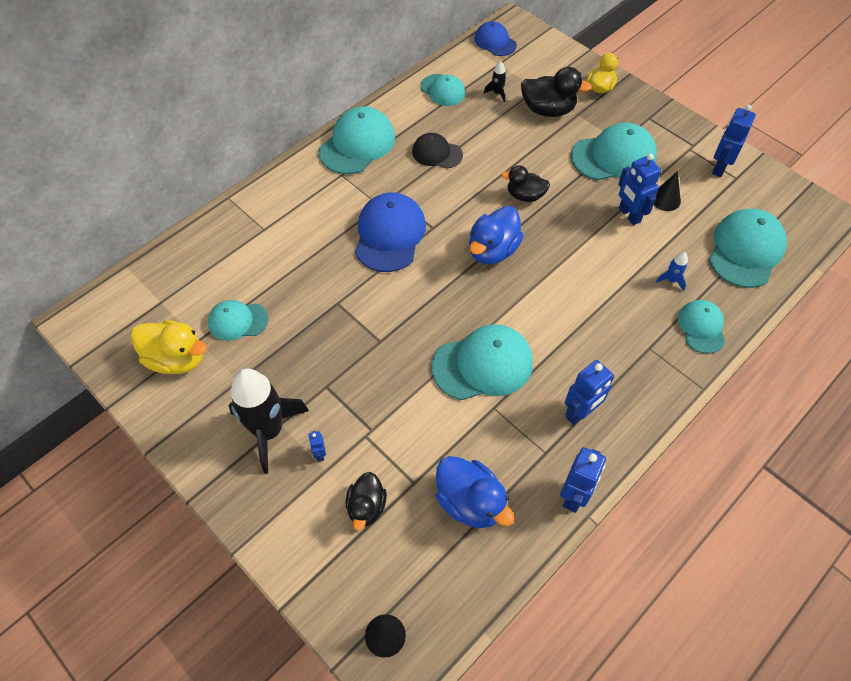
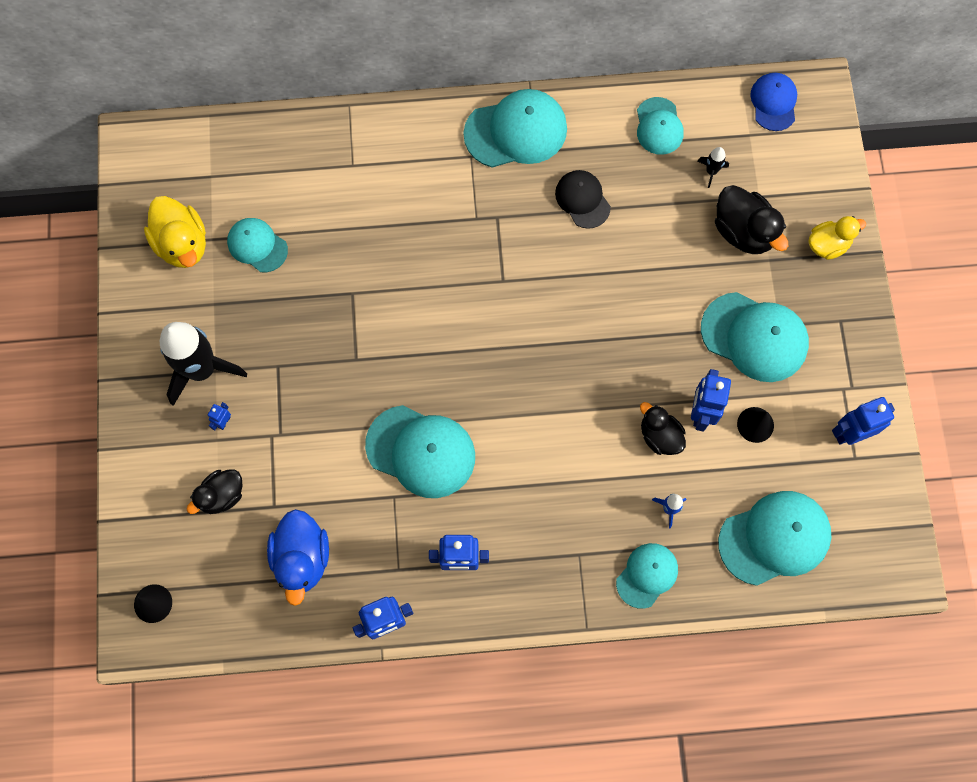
camera: 40 degrees right, 15 degrees up
(389, 234) = (457, 258): blue cap -> none
(492, 250) = (534, 348): blue duck -> none
(525, 196) = (621, 313): black duck -> black duck (659, 436)

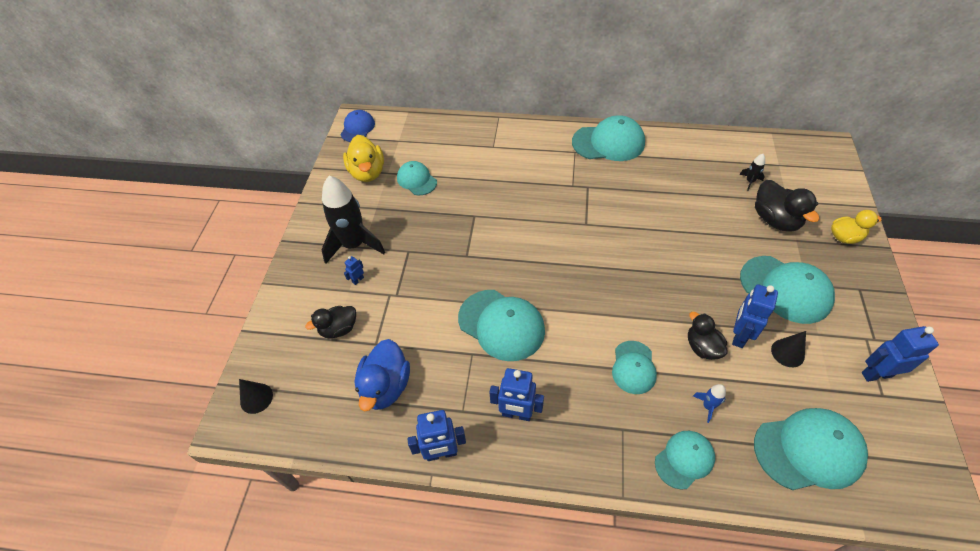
camera: 15 degrees right, 20 degrees down
(582, 199) = (651, 185): black cap -> none
(659, 126) = (711, 152): turquoise cap -> turquoise cap (633, 367)
(774, 102) = (797, 149): blue cap -> blue cap (357, 128)

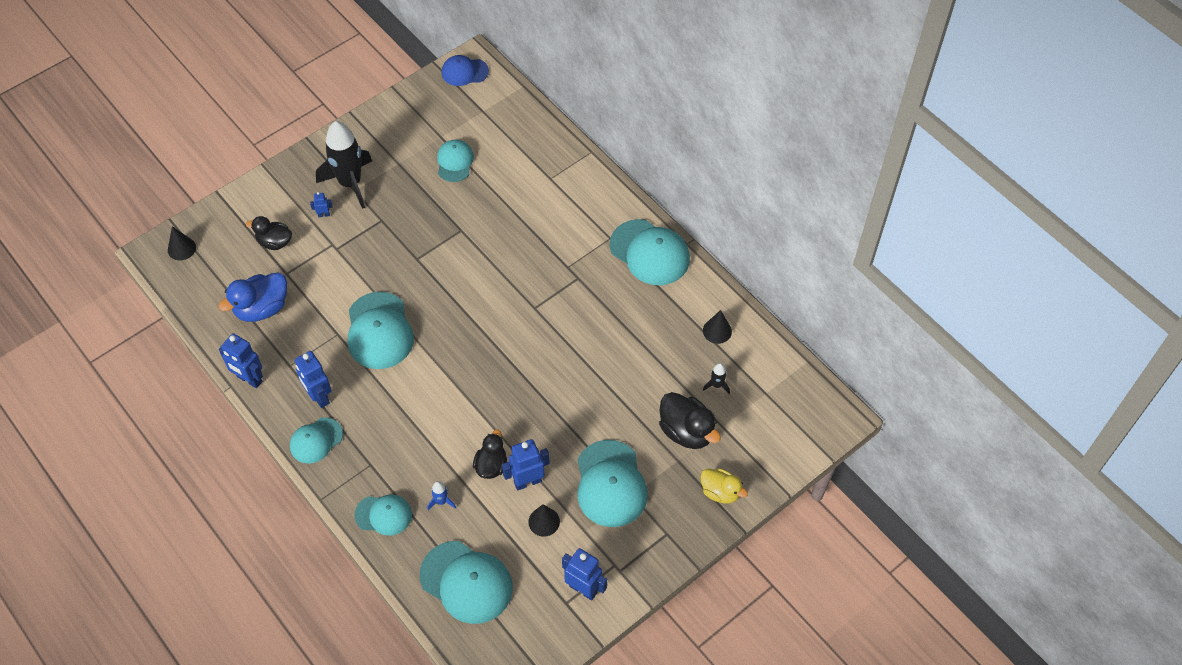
camera: 40 degrees right, 5 degrees up
(357, 128) = (464, 72): blue cap -> blue cap turned 150 degrees counterclockwise
(367, 172) = (426, 124): yellow duck -> none
(633, 367) = (428, 436): turquoise cap -> turquoise cap (316, 440)
(705, 154) = (717, 331): none -> black cone
(775, 220) = (686, 431): black duck -> black duck turned 60 degrees counterclockwise

